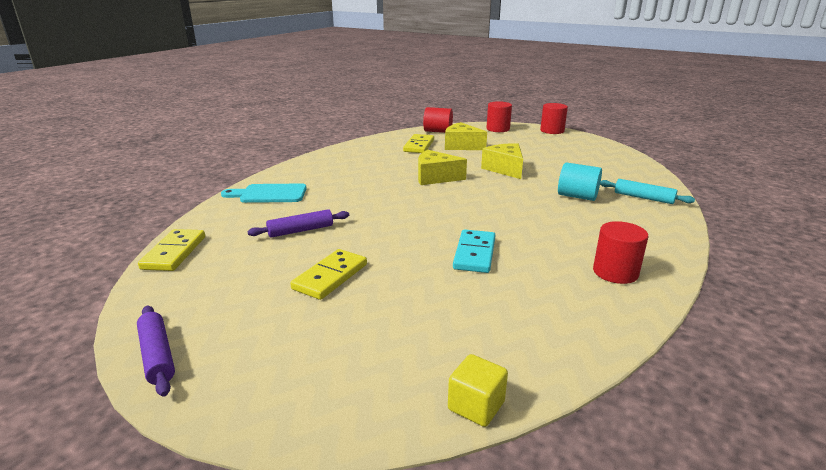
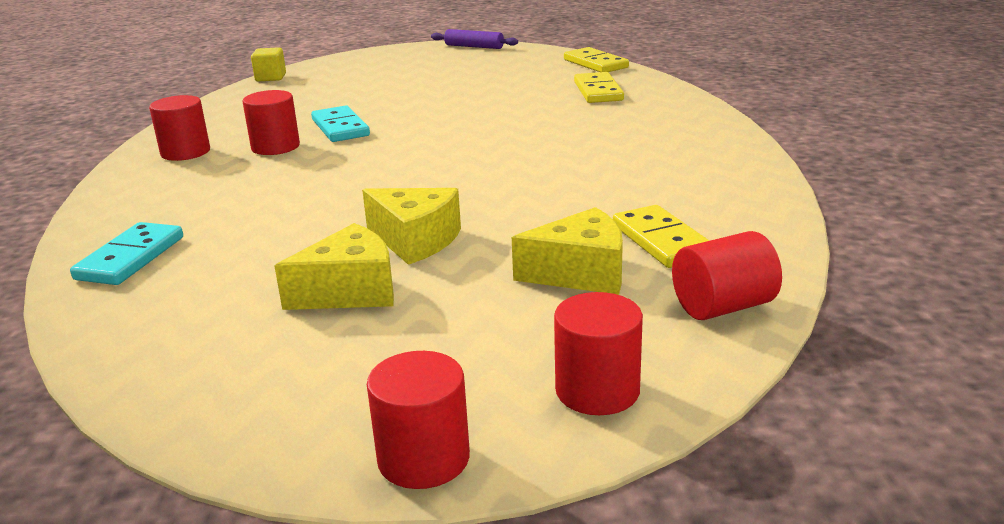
camera: 145 degrees right, 0 degrees up
(269, 194) = (656, 108): turquoise cutting board -> none
(301, 230) = (537, 97): purple rolling pin -> none
(330, 277) = (443, 86): yellow domino -> yellow domino (598, 91)
(435, 177) = (507, 186): yellow cheese -> yellow cheese (350, 291)
(538, 251) = (275, 147): none -> red cylinder
(577, 196) = (251, 225): turquoise cylinder -> none
(643, 198) = (131, 258): turquoise rolling pin -> turquoise domino

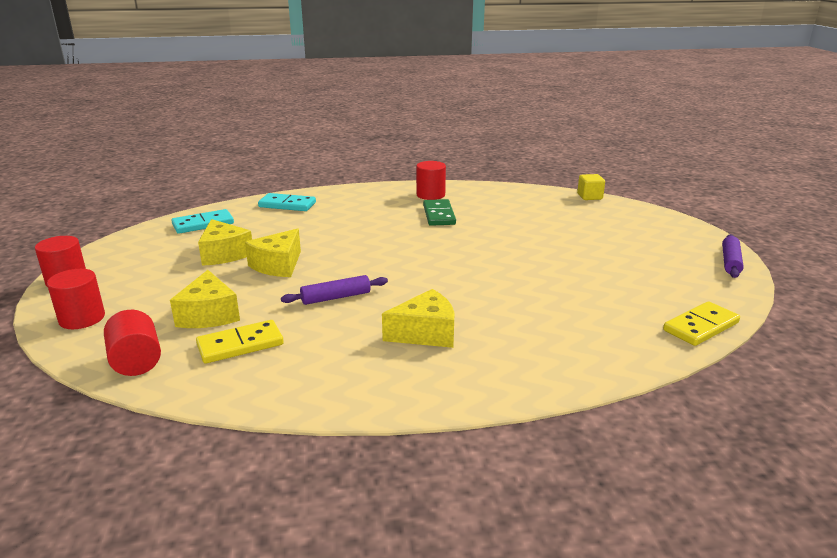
camera: 85 degrees right, 0 degrees up
(275, 147) = (438, 215): red cylinder -> green domino
(340, 128) = (476, 229): turquoise domino -> turquoise domino (203, 224)
(530, 195) = (336, 297): none -> purple rolling pin
(598, 91) = (595, 326): yellow domino -> none
(618, 150) = (425, 333): none -> yellow cheese

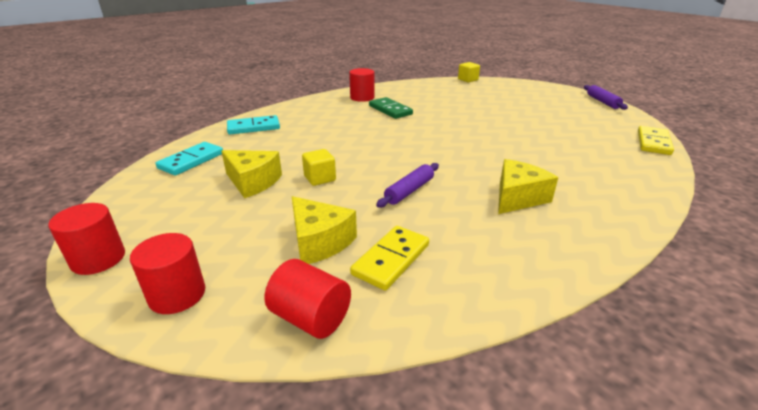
camera: 30 degrees left, 5 degrees up
(278, 265) = (320, 178): yellow cheese -> yellow cube

